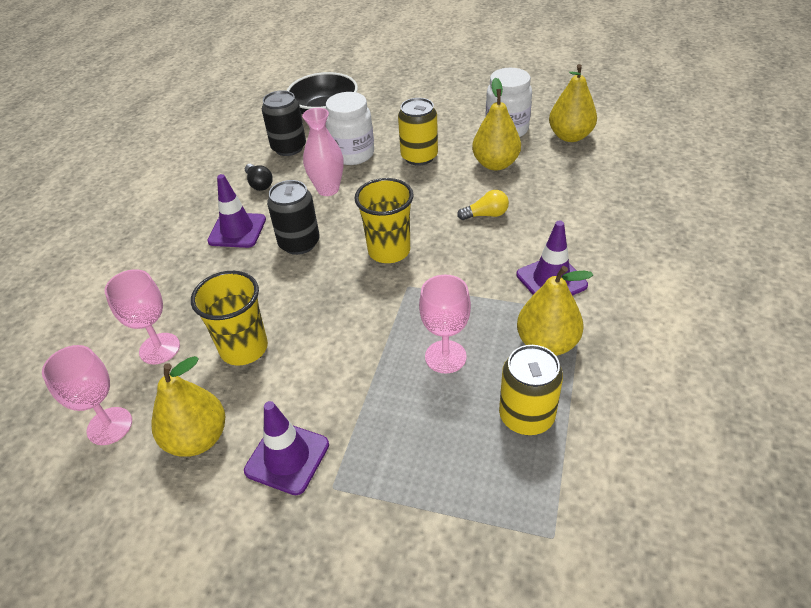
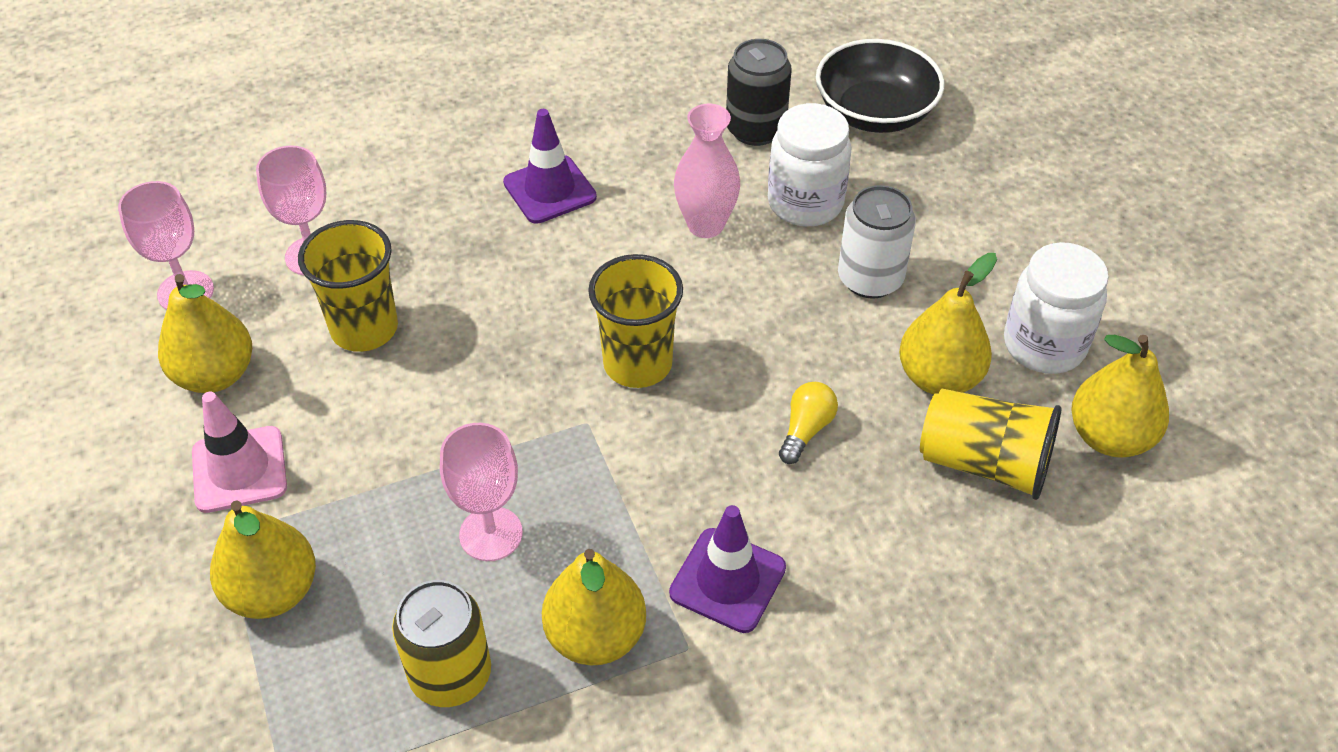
camera: 50 degrees right, 5 degrees up
(259, 184) = (654, 151): black light bulb -> none
(287, 457) = (239, 469): purple traffic cone -> pink traffic cone
(299, 243) = (576, 264): black can -> none
(398, 480) = (273, 591): none -> yellow pear
(419, 157) = (870, 279): yellow can -> white can
(486, 215) = (806, 430): yellow light bulb -> yellow light bulb turned 105 degrees counterclockwise
(553, 173) = (984, 463): none -> yellow cup

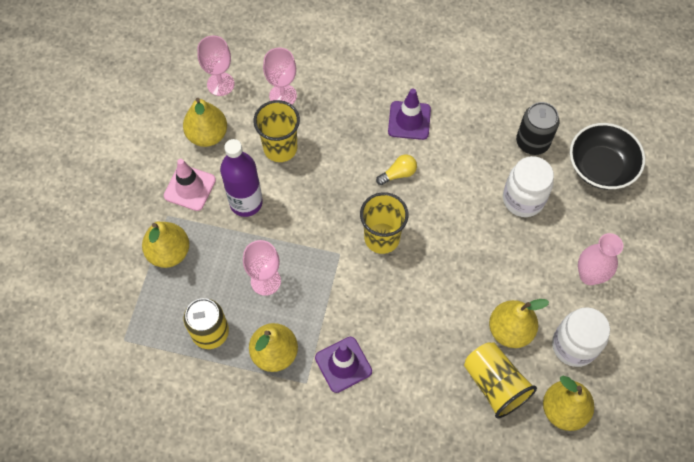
camera: 35 degrees right, 15 degrees up
(363, 437) = (246, 203): none -> purple bottle
(705, 225) = (466, 183): pink vase -> pink vase (589, 275)
(806, 430) = (429, 317): yellow light bulb -> yellow light bulb (398, 174)
(870, 279) = (520, 259): white can -> none

